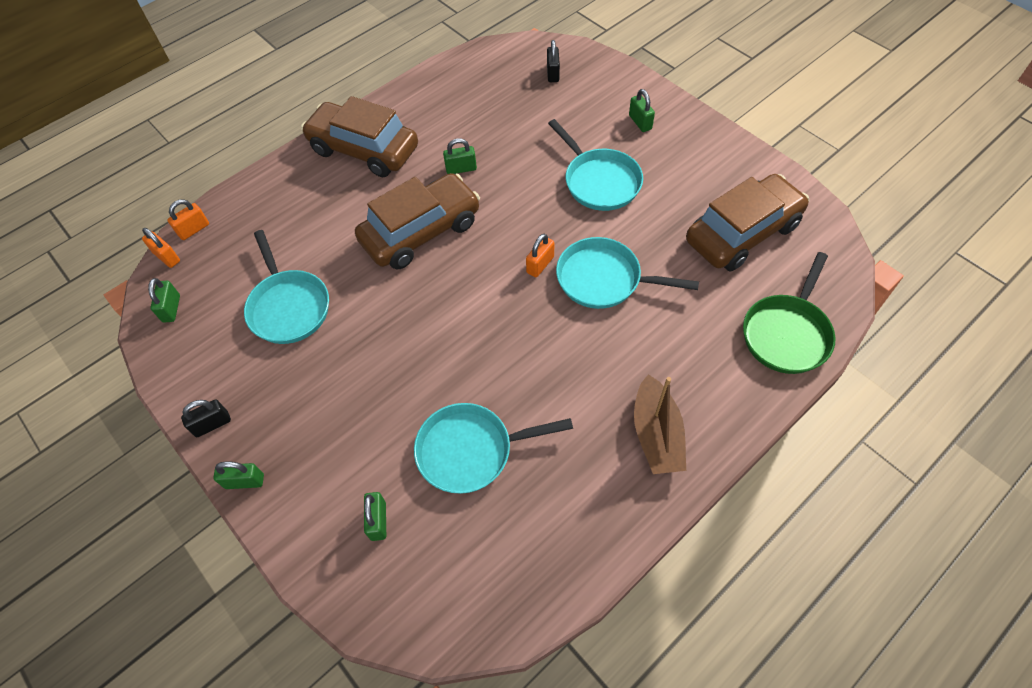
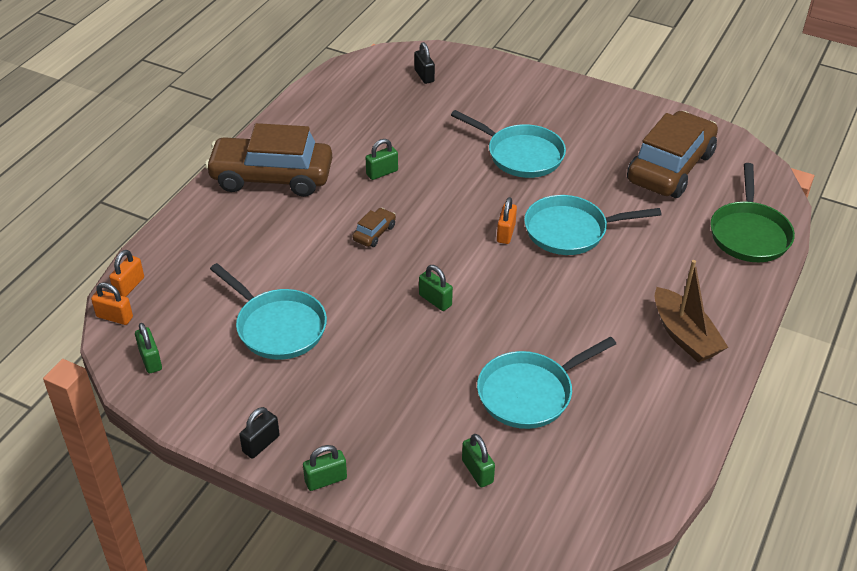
camera: 25 degrees left, 15 degrees down
(421, 231) = (374, 233): brown car -> brown car, size x0.41
(640, 122) = (530, 100): green padlock -> green padlock (435, 300)

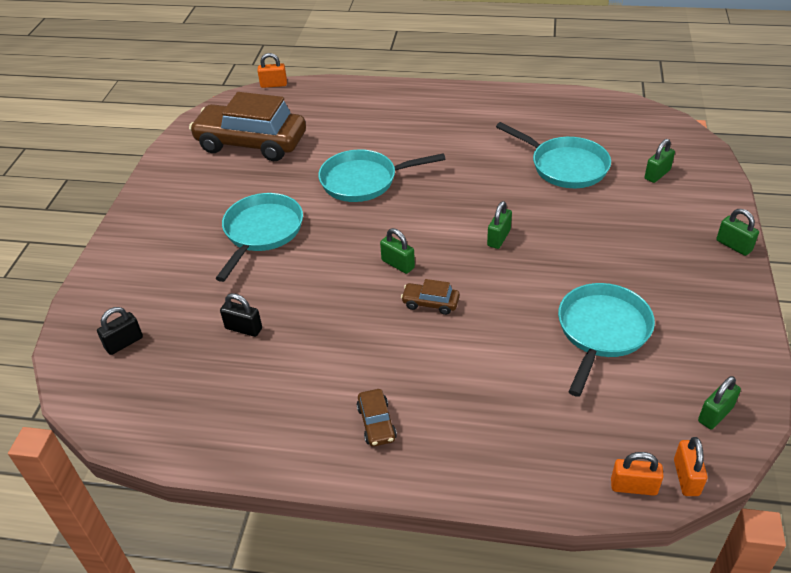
camera: 105 degrees left, 0 degrees up
(261, 444) = (736, 294): black padlock -> black padlock (243, 328)
(271, 177) = (376, 423): brown car -> brown car, size x0.41
(382, 173) = (329, 326): green padlock -> green padlock (398, 264)
(505, 233) = (386, 217): orange padlock -> orange padlock (273, 85)
(571, 231) = (364, 181): turquoise pan -> turquoise pan turned 105 degrees clockwise
(684, 335) = (456, 110): brown boat -> none
(749, 233) = (324, 97): green pan -> none

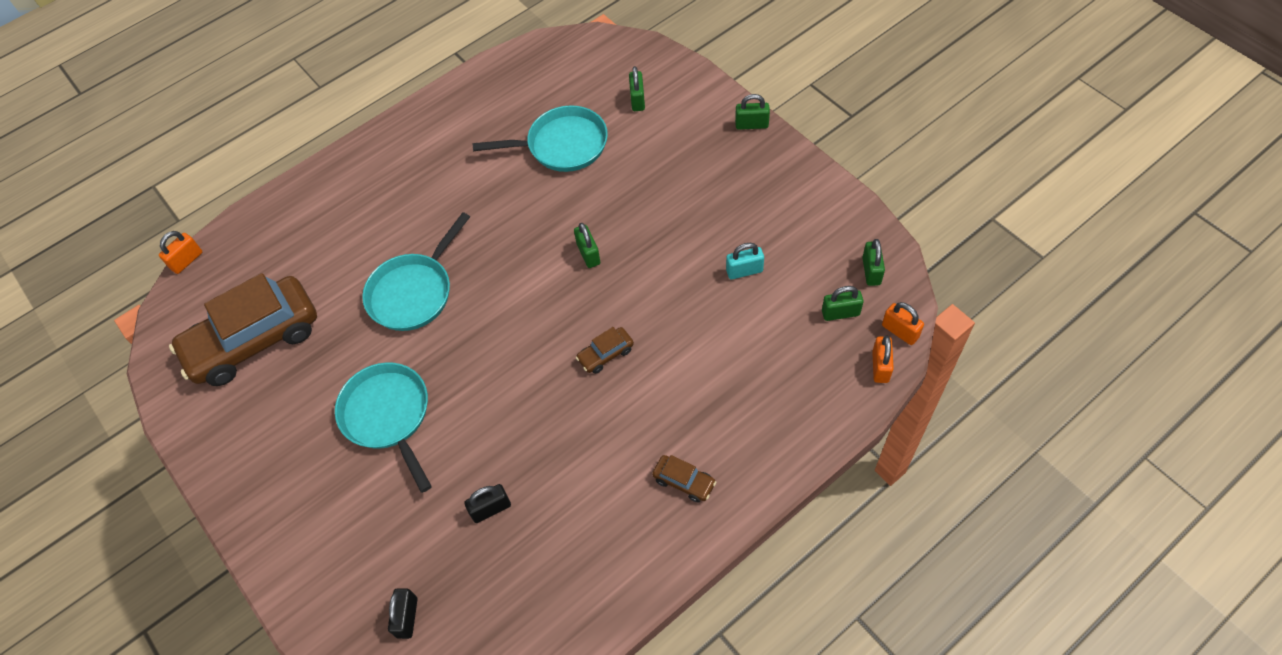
camera: 45 degrees left, 15 degrees up
(398, 264) = (540, 344): green padlock -> green padlock (840, 313)
(601, 331) = (744, 271): turquoise pan -> turquoise padlock
(633, 487) = (880, 366): orange padlock -> orange padlock turned 45 degrees counterclockwise

